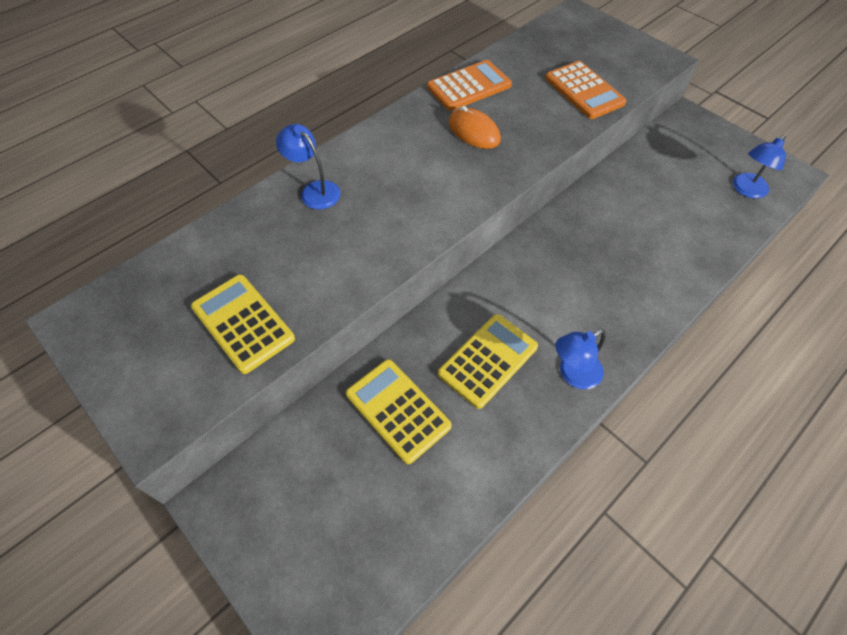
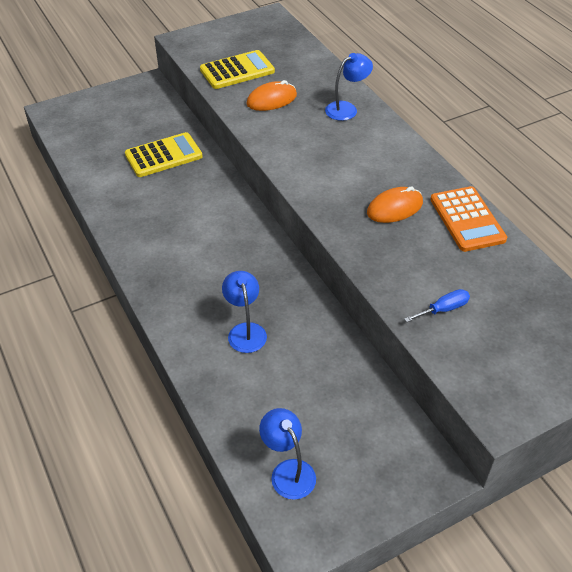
camera: 105 degrees right, 10 degrees down
(310, 266) = (271, 99): none -> orange mouse
(488, 360) = (177, 205): yellow calculator -> none
(573, 374) = (142, 247): blue lamp -> blue lamp (245, 331)
(584, 91) = (443, 309): orange calculator -> blue screwdriver

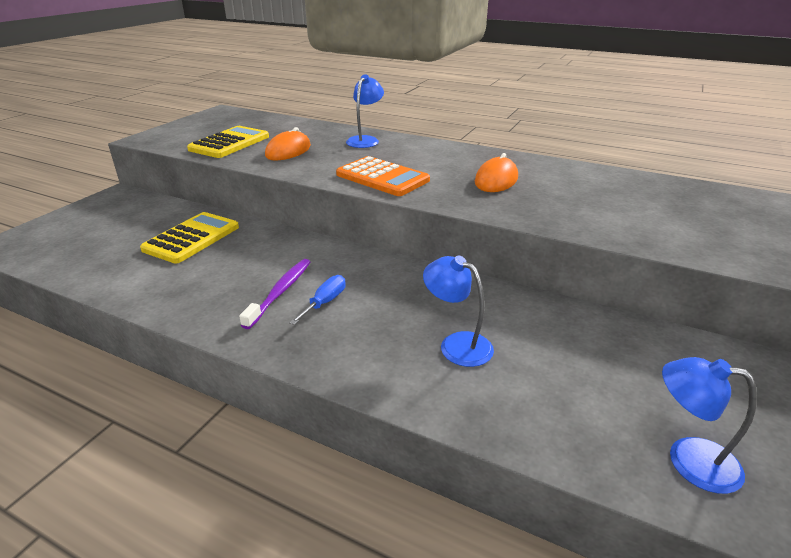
camera: 35 degrees left, 15 degrees down
(179, 234) = (280, 292): none -> purple toothbrush
(443, 309) = (642, 224): blue screwdriver -> blue screwdriver (325, 302)
(467, 219) = (560, 169): orange calculator -> orange calculator (382, 177)

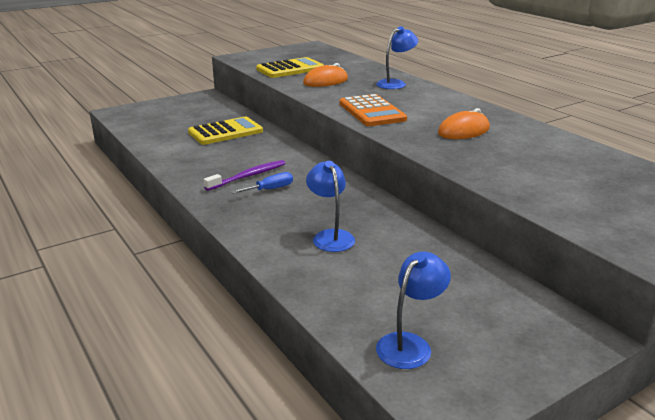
camera: 30 degrees right, 5 degrees down
(688, 459) = (410, 344): blue lamp -> blue lamp turned 75 degrees clockwise

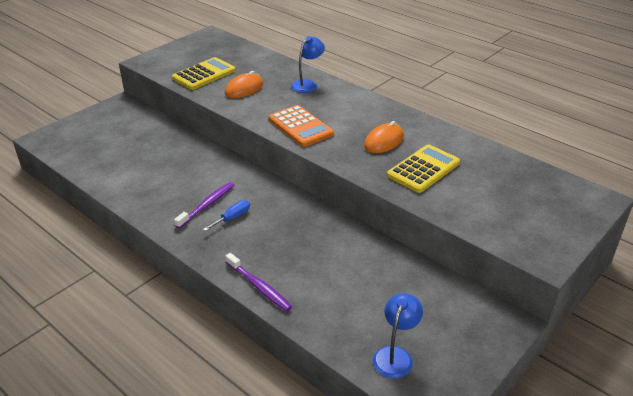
camera: 15 degrees left, 10 degrees up
(225, 132) = (162, 151): yellow calculator -> yellow calculator (423, 169)
(269, 251) = (259, 286): none -> purple toothbrush
(330, 236) = (302, 262): blue lamp -> none

